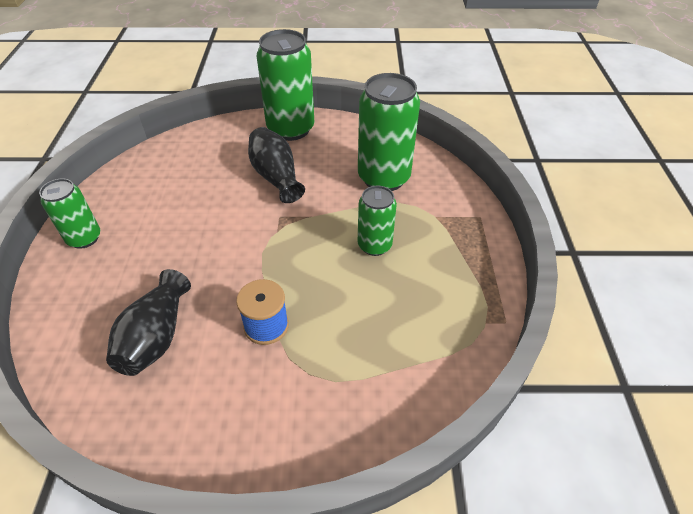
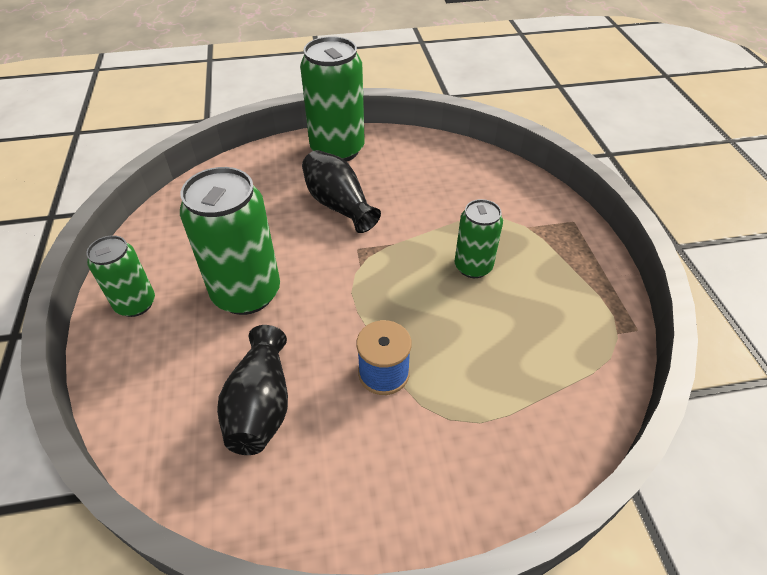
camera: 10 degrees left, 0 degrees up
(383, 178) = (458, 192): green can -> green can (246, 293)

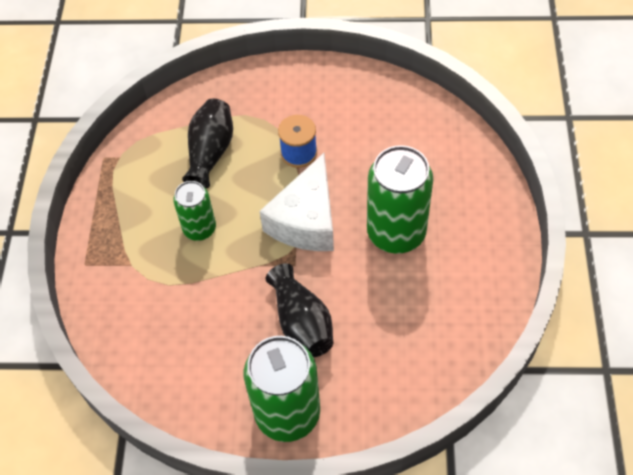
camera: 165 degrees left, 10 degrees up
(136, 304) = (488, 237): green can -> none
(261, 405) = (386, 144): black vase -> black vase (210, 152)
(354, 292) = (306, 220): none -> white cheese

